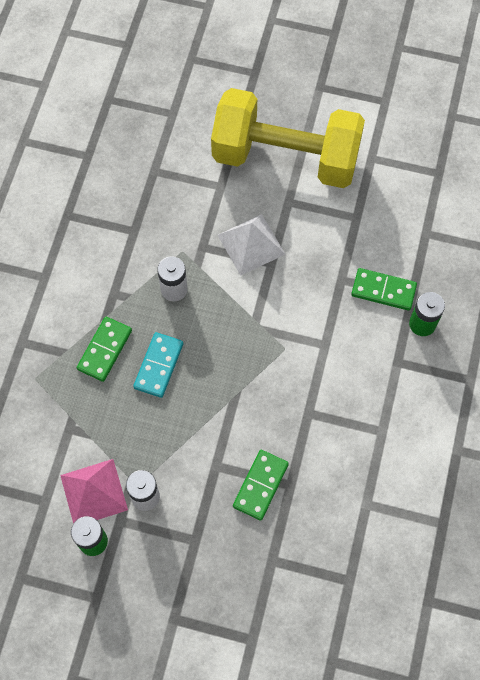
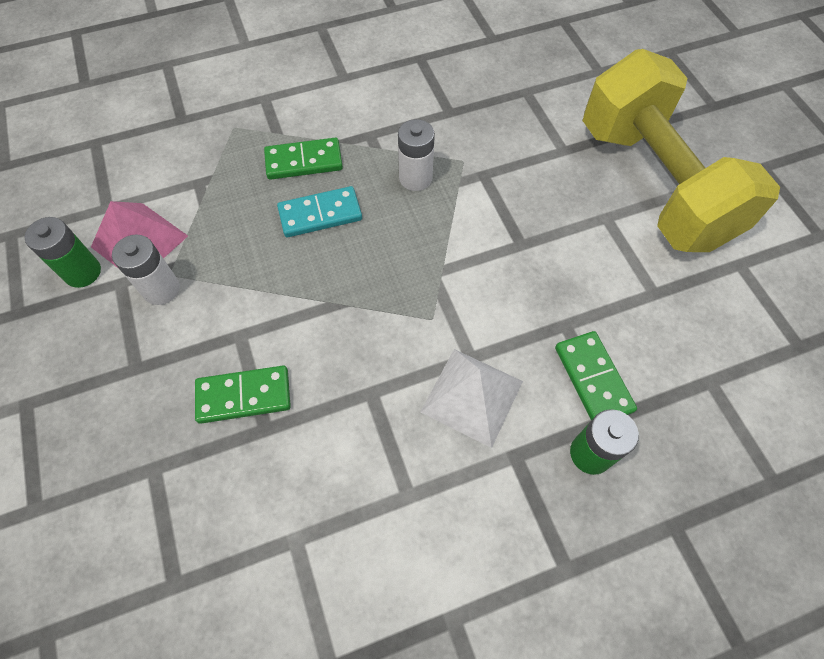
camera: 55 degrees right, 5 degrees down
(251, 244) = (525, 213): white pyramid -> white pyramid (472, 396)

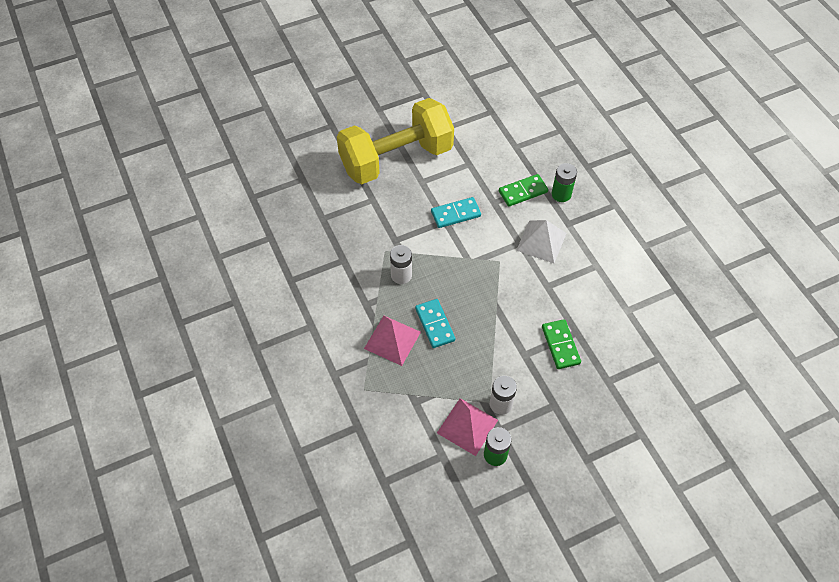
camera: 95 degrees left, 5 degrees down
(304, 161) = (392, 340): green domino -> pink pyramid
(536, 261) = (456, 214): none -> turquoise domino

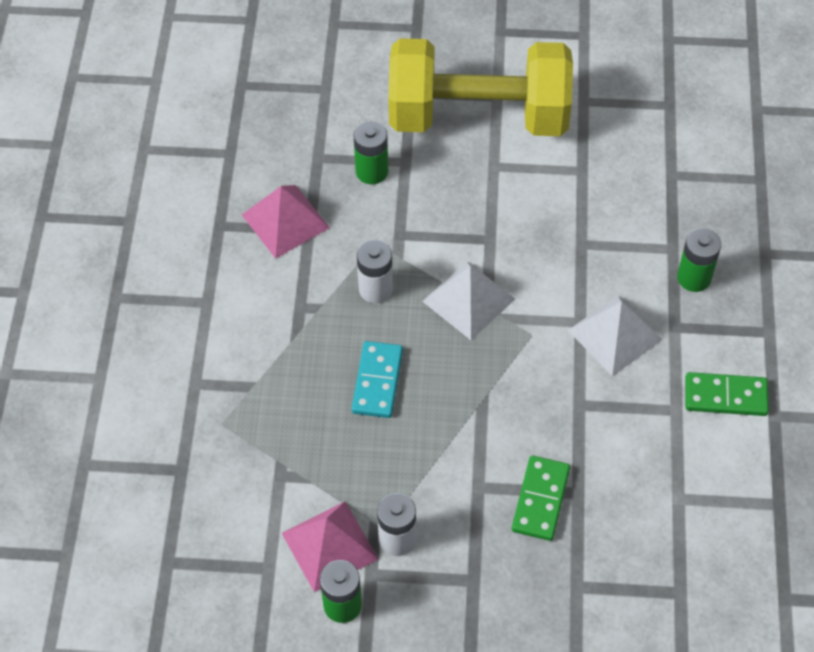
camera: 30 degrees right, 0 degrees up
(357, 213) = (372, 171): none -> green battery
(392, 340) = (304, 374): pink pyramid -> pink pyramid (285, 221)
(454, 258) = (468, 300): none -> white pyramid
(456, 214) = (512, 236): turquoise domino -> none
(523, 191) = (636, 247): green domino -> green domino (725, 396)

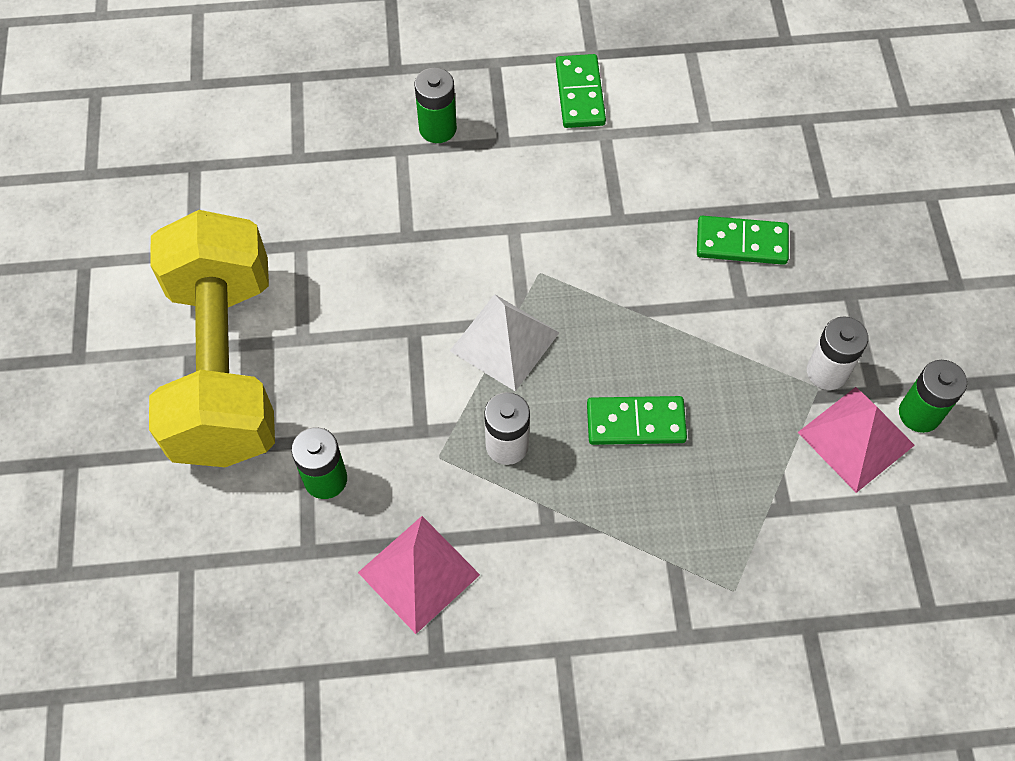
camera: 100 degrees left, 5 degrees up
(377, 381) = (635, 423): turquoise domino -> green domino
(615, 335) = (524, 194): white pyramid -> none

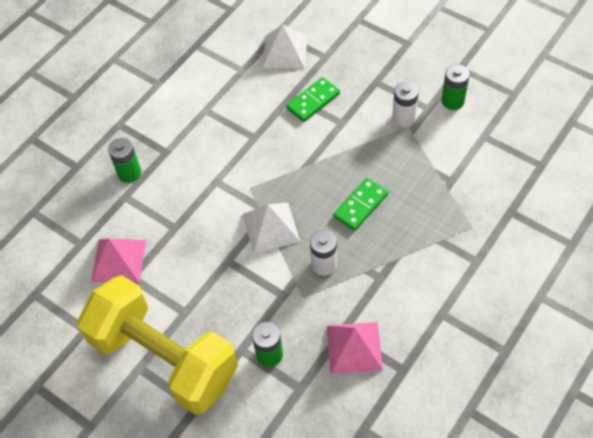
camera: 45 degrees left, 5 degrees down
(579, 94) = (173, 104): green domino -> none
(785, 150) = (285, 51): none -> white pyramid
(855, 438) = (443, 131): pink pyramid -> pink pyramid (118, 260)

